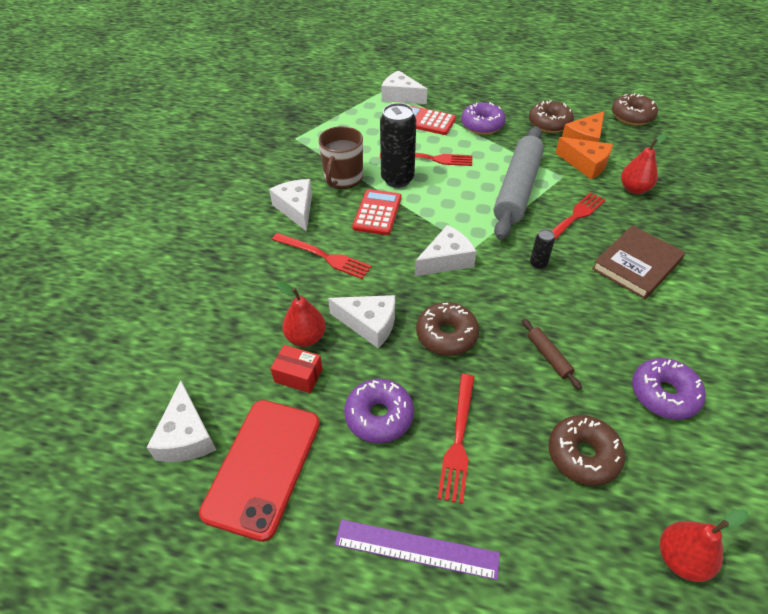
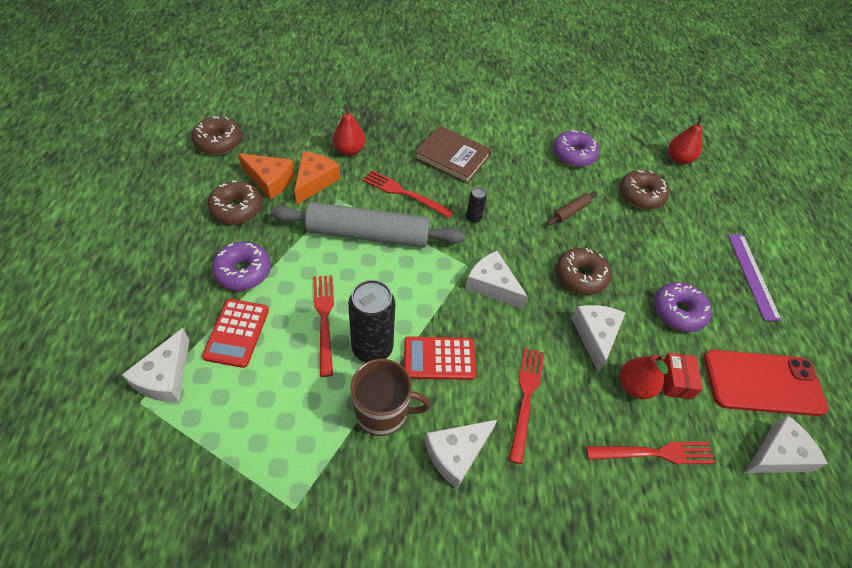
camera: 110 degrees left, 5 degrees up
(458, 439) = (668, 260): red fork -> red fork (654, 453)

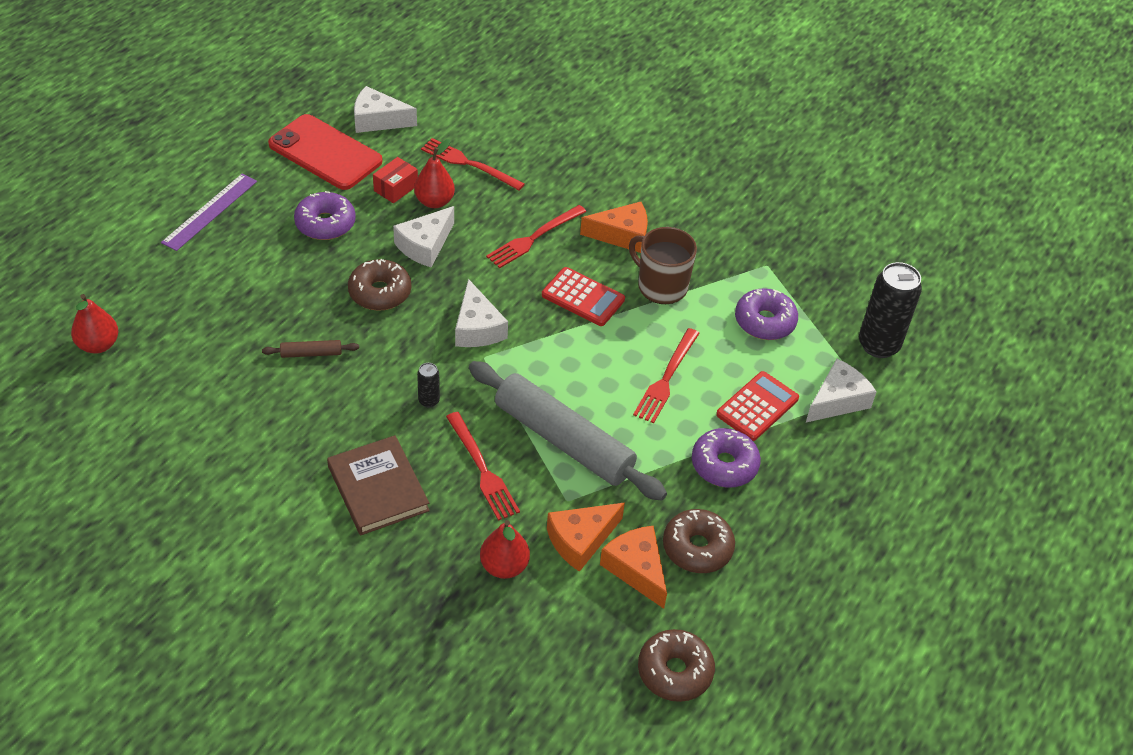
camera: 145 degrees left, 5 degrees down
(372, 348) = (637, 334): black can -> black can (878, 345)
(456, 453) = (622, 235): white cheese -> orange cheese
(573, 155) = (220, 415): purple donut -> purple donut (764, 321)
(641, 195) = (208, 330): brown donut -> none

